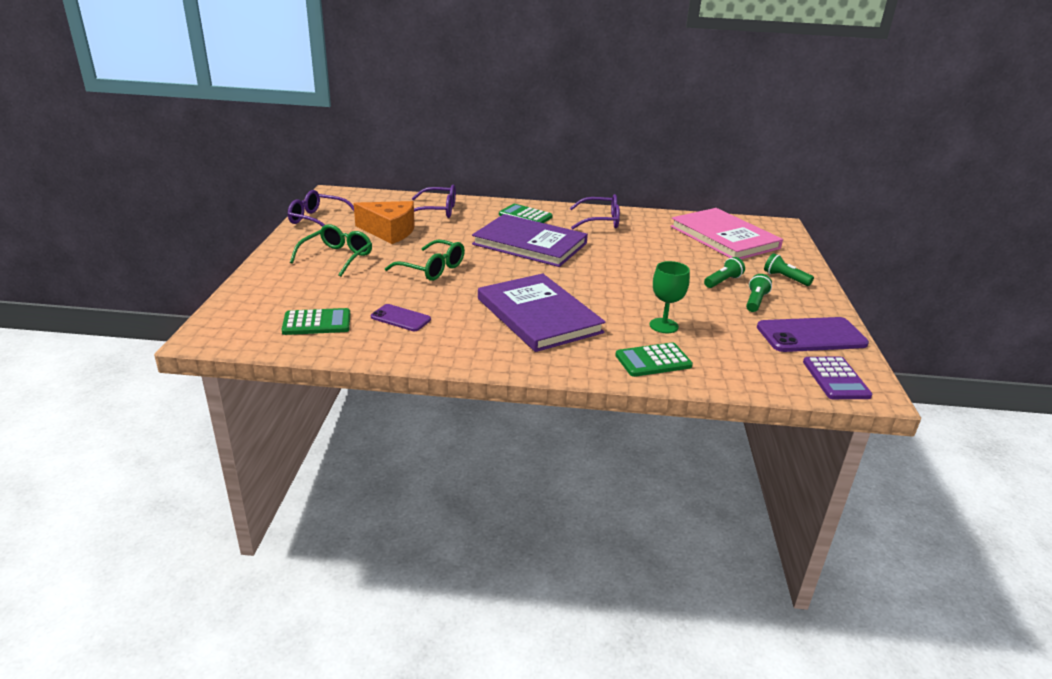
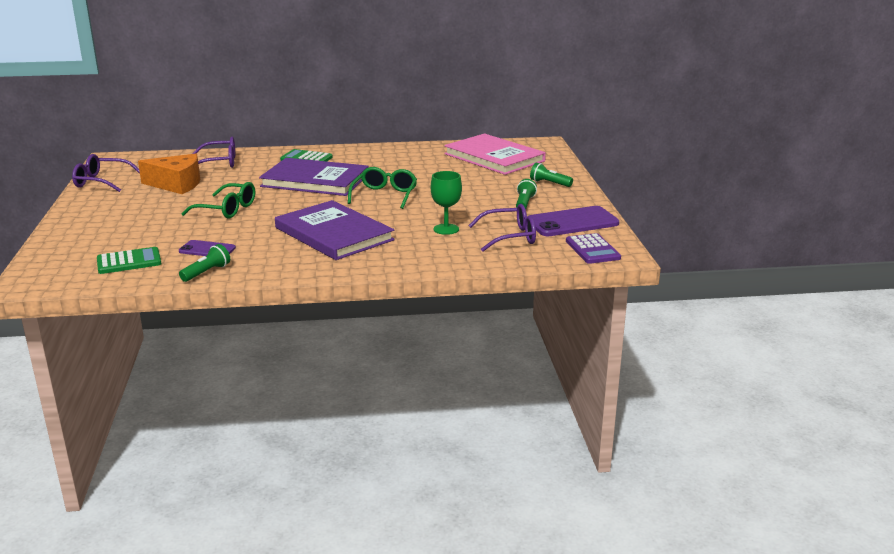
camera: 10 degrees left, 5 degrees down
(337, 257) = (132, 210): green glasses -> green glasses (385, 195)
(601, 221) = (379, 156): purple glasses -> purple glasses (510, 237)
(653, 361) = (439, 255): green calculator -> none
(722, 281) = (495, 191): green flashlight -> green flashlight (206, 272)

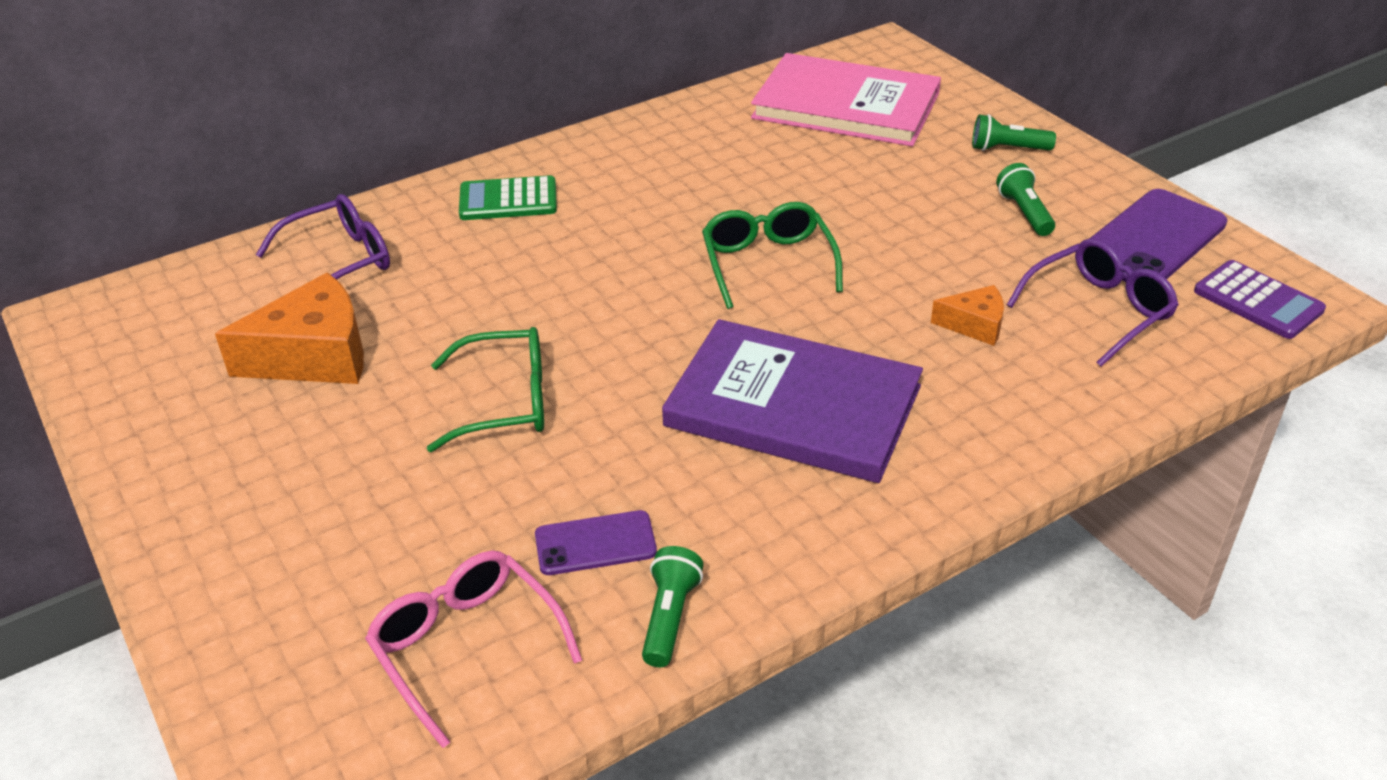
camera: 25 degrees left, 15 degrees up
(101, 182) = (128, 399): purple glasses -> none
(129, 262) = (466, 646): green calculator -> pink glasses
(315, 181) = (593, 260): purple book -> none
(446, 229) = (974, 325): green goblet -> orange cheese

